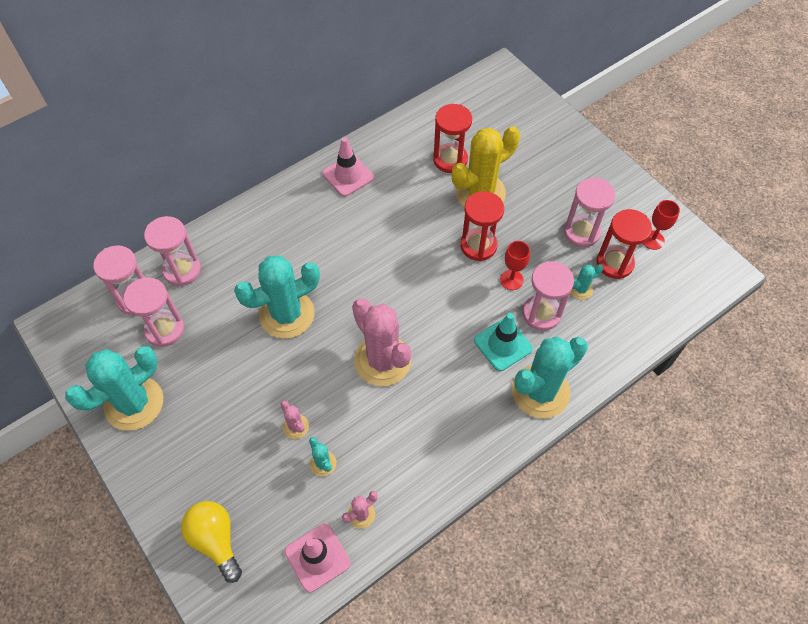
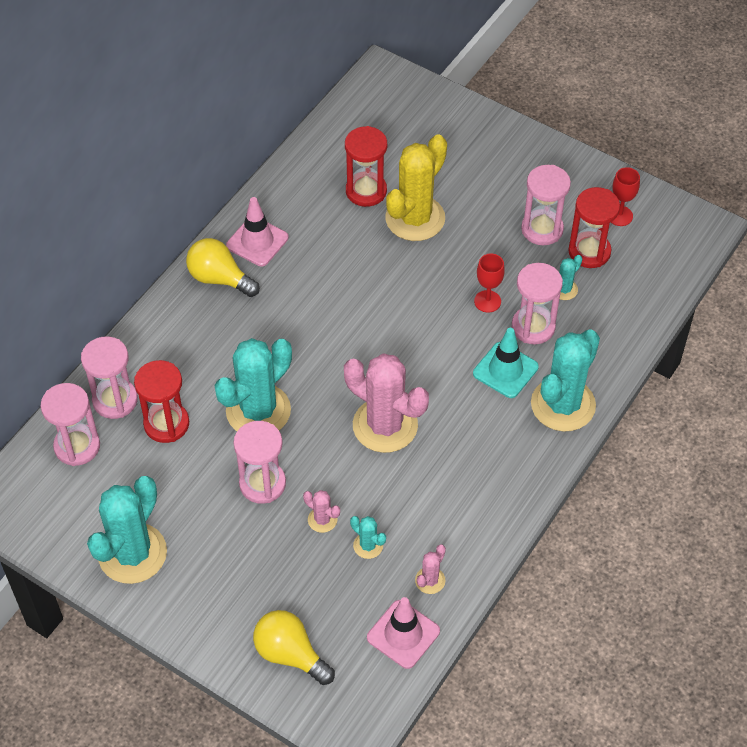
camera: 20 degrees left, 5 degrees down
(164, 329) = (127, 468): pink hourglass -> pink hourglass (262, 483)
(306, 196) = (219, 278): none -> yellow light bulb
(478, 245) = (437, 276): red hourglass -> red hourglass (166, 424)

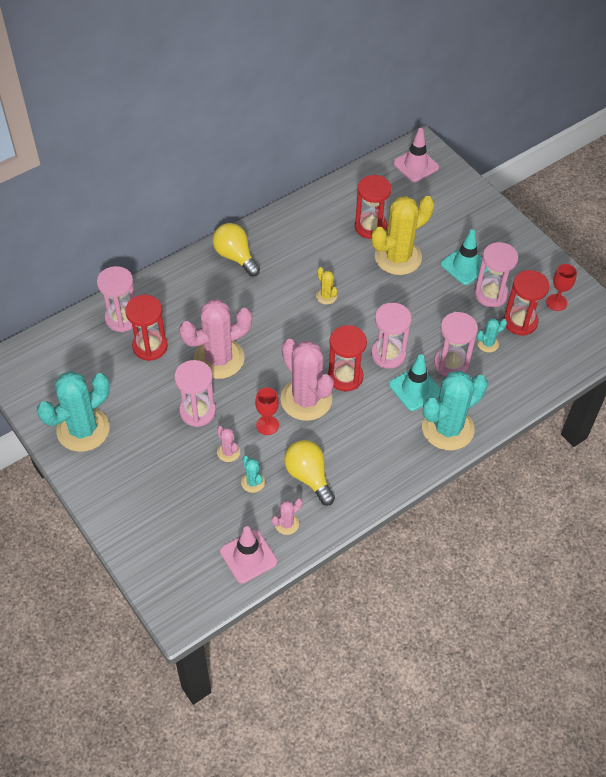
camera: 20 degrees right, 0 degrees up
(77, 446) = (81, 342): pink hourglass -> pink hourglass (388, 354)
(257, 241) = (274, 239): pink traffic cone -> pink traffic cone (415, 165)
(258, 411) = (219, 358): turquoise cactus -> pink cactus
(290, 654) = (159, 541): yellow light bulb -> yellow light bulb (308, 476)
(352, 292) = (326, 296): none -> yellow cactus
(418, 383) = (345, 377): none -> red hourglass
(487, 301) = (425, 334): red goblet -> red goblet (267, 425)
(497, 204) = (465, 265): none -> turquoise traffic cone

